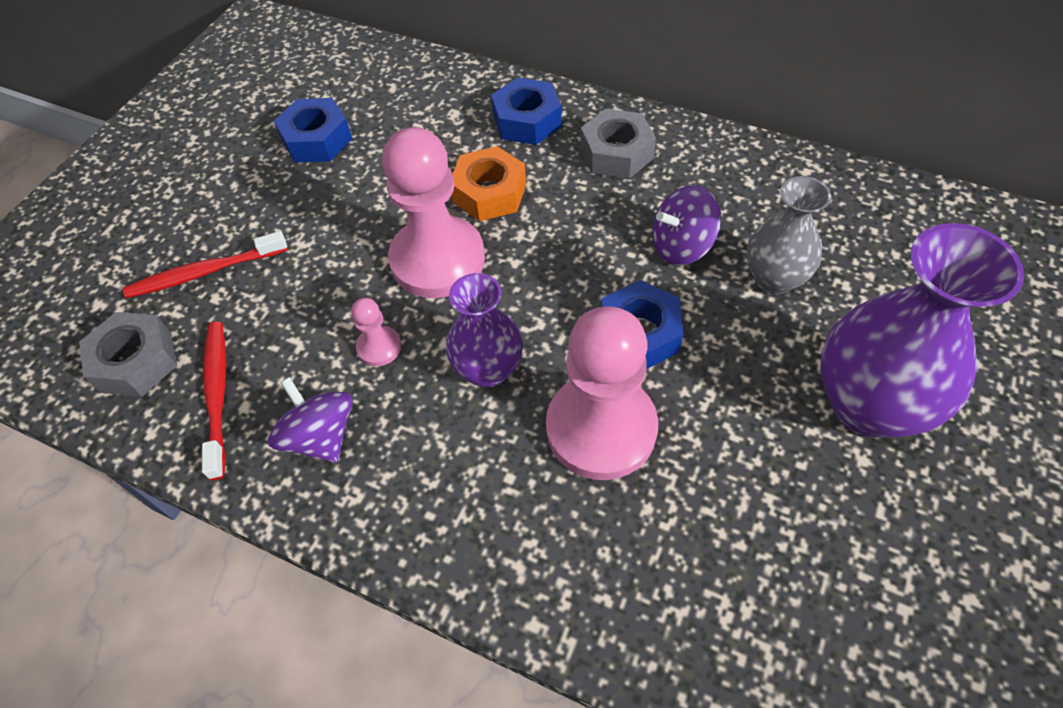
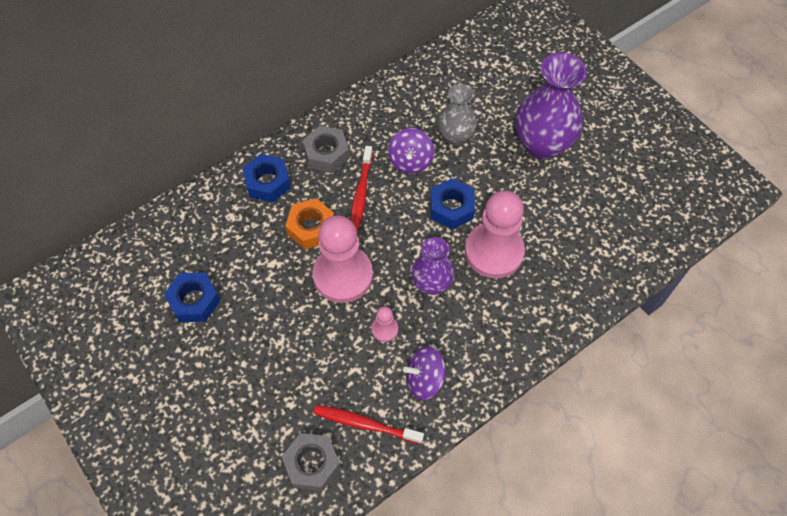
camera: 65 degrees left, 5 degrees up
(204, 272) = (265, 404): red toothbrush -> red toothbrush (361, 194)

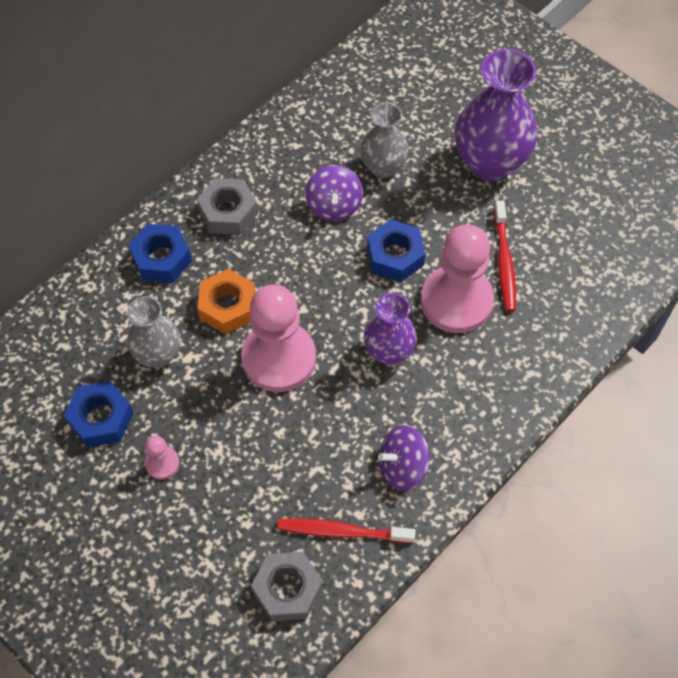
camera: 10 degrees left, 0 degrees up
(249, 257) = (158, 354): none -> grey vase
(361, 194) = (281, 255): red toothbrush -> red toothbrush (504, 262)
(384, 329) = (343, 415): pink pawn -> pink pawn (162, 463)

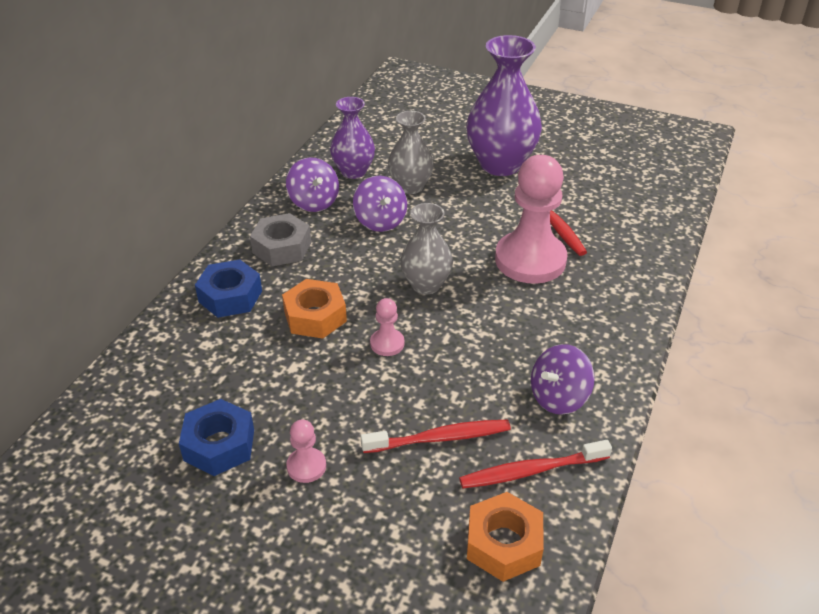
camera: 20 degrees left, 20 degrees down
(158, 354) = (260, 372): grey vase -> grey vase (426, 285)
(279, 358) = (387, 343): pink pawn -> pink pawn, size x0.43
(280, 160) = (314, 202): none -> purple spinning top
(281, 473) = (440, 438): none -> red toothbrush
(287, 589) = (503, 544): grey nut -> orange nut
(389, 351) = (491, 311): purple vase -> purple vase (353, 171)
(395, 256) = (456, 242): blue nut -> none

